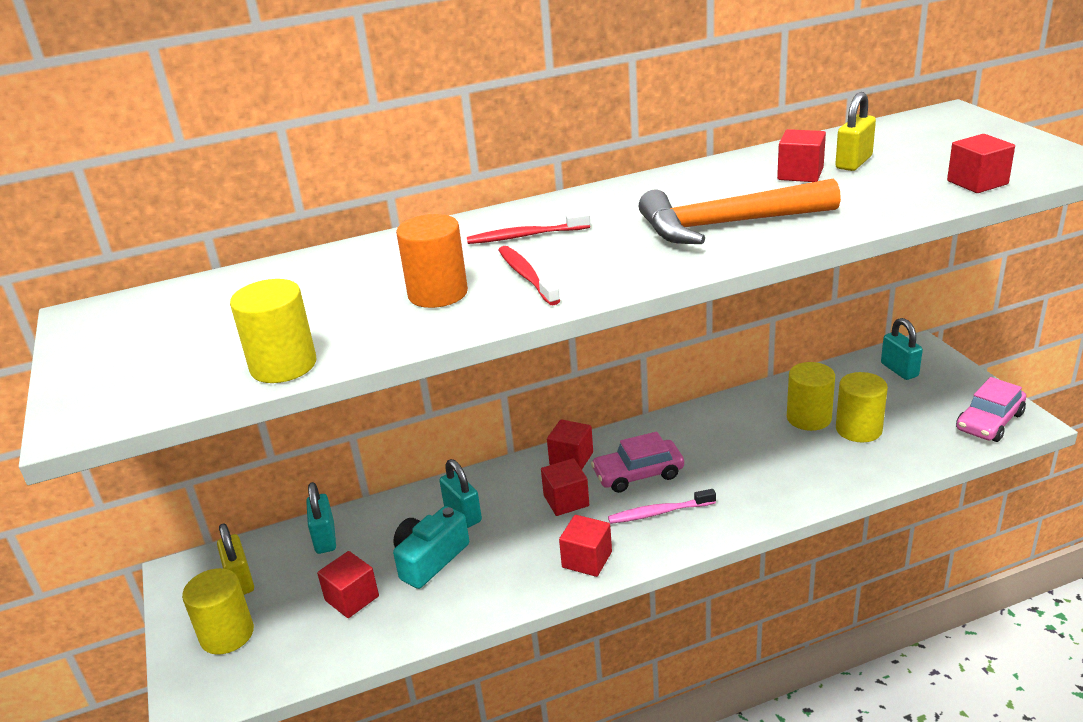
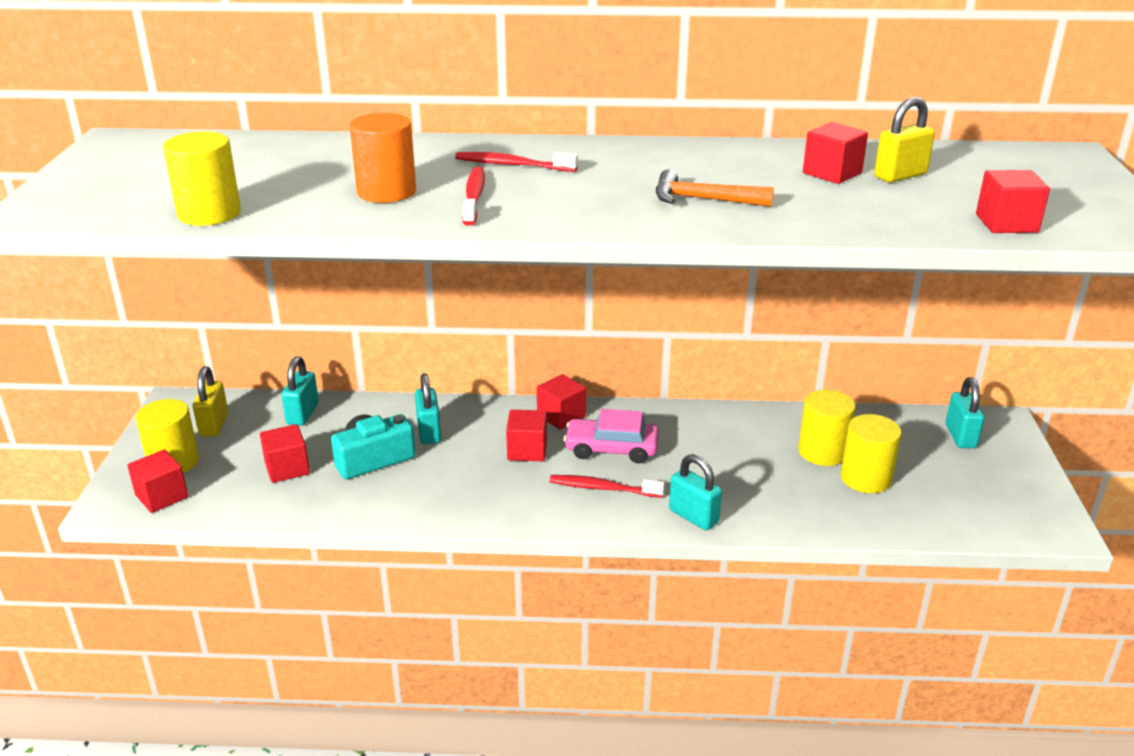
camera: 20 degrees right, 0 degrees up
(587, 559) = (505, 505): red cube -> red cube (162, 496)
(659, 512) = (603, 488): pink toothbrush -> red toothbrush
(727, 224) = (703, 199): orange hammer -> orange hammer, size x0.57
(753, 511) = (693, 516): none -> turquoise padlock
(989, 421) = (1017, 516): pink car -> none

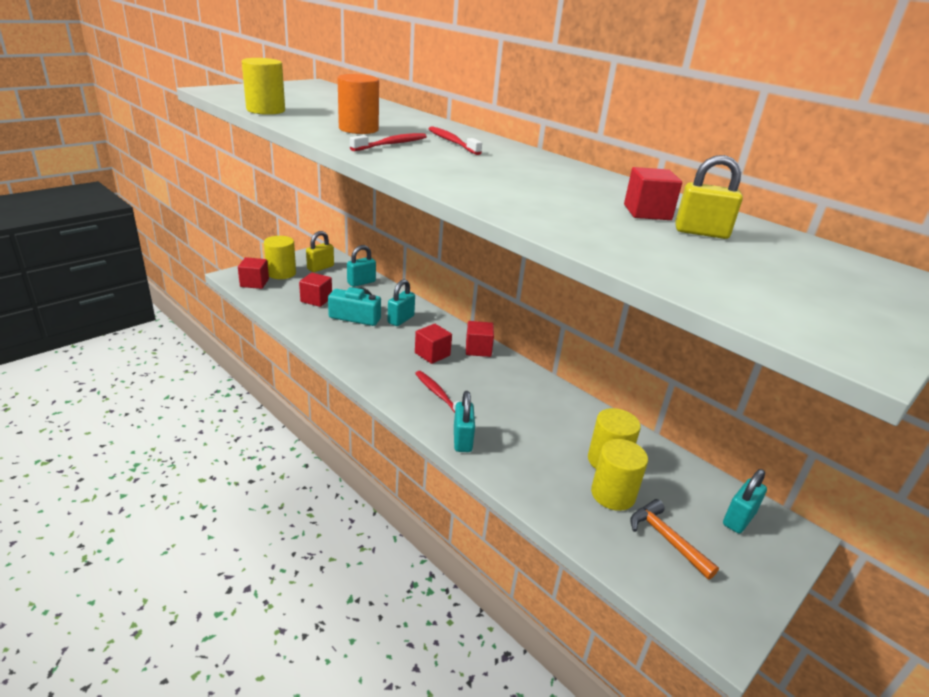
camera: 40 degrees right, 0 degrees up
(611, 449) = (477, 379): pink car -> none
(703, 199) = (513, 189): orange hammer -> orange hammer (666, 539)
(1006, 223) = (714, 286): red cube -> none

